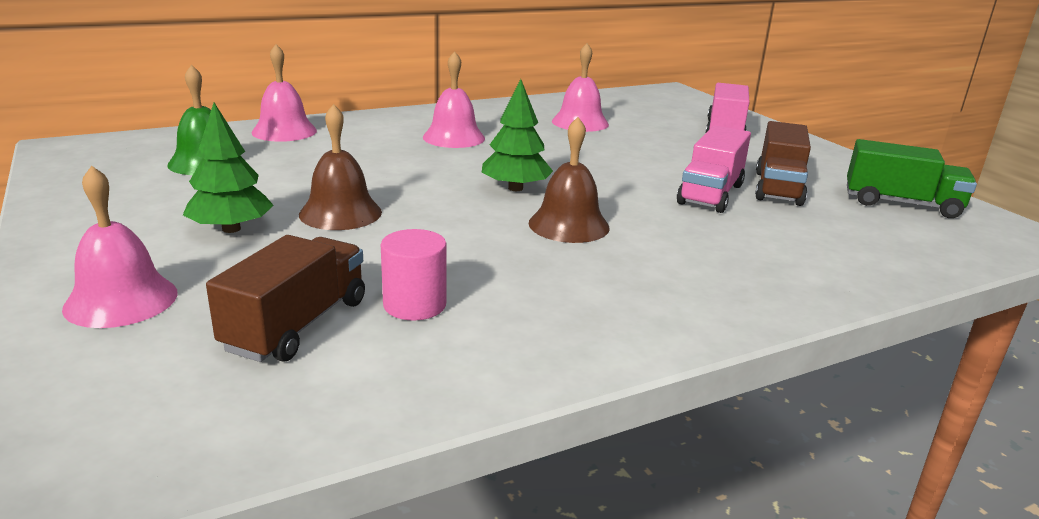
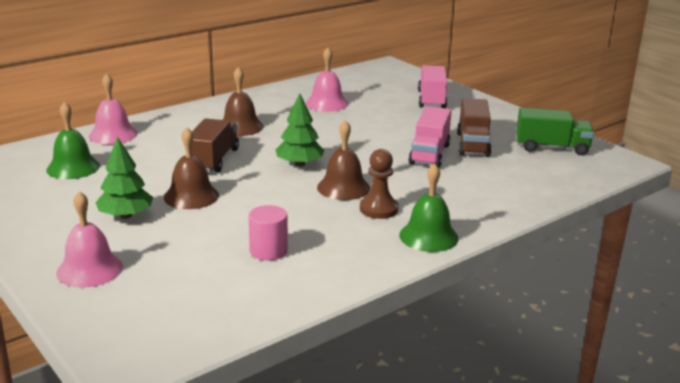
camera: 10 degrees left, 0 degrees up
(297, 325) = (205, 271): brown truck -> brown truck (214, 160)
(454, 137) = (240, 127): pink bell -> brown bell
(614, 261) = (378, 209): none -> brown pawn
(688, 313) = (428, 236): none -> green bell

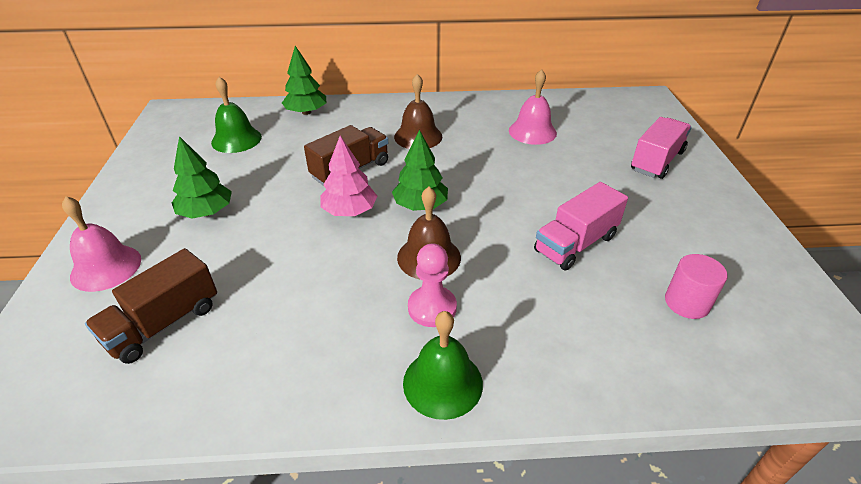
camera: 35 degrees right, 15 degrees up
(113, 135) = (306, 112): pink bell -> green tree
(191, 196) = (282, 209): brown bell -> none
(249, 181) = (350, 211): none -> pink tree
(268, 251) = (261, 318): pink cylinder -> pink cylinder (687, 303)
(378, 209) = (432, 308): brown pawn -> pink pawn
(472, 144) = (645, 248): brown truck -> brown truck (163, 323)
(551, 148) = (755, 295): green truck -> none

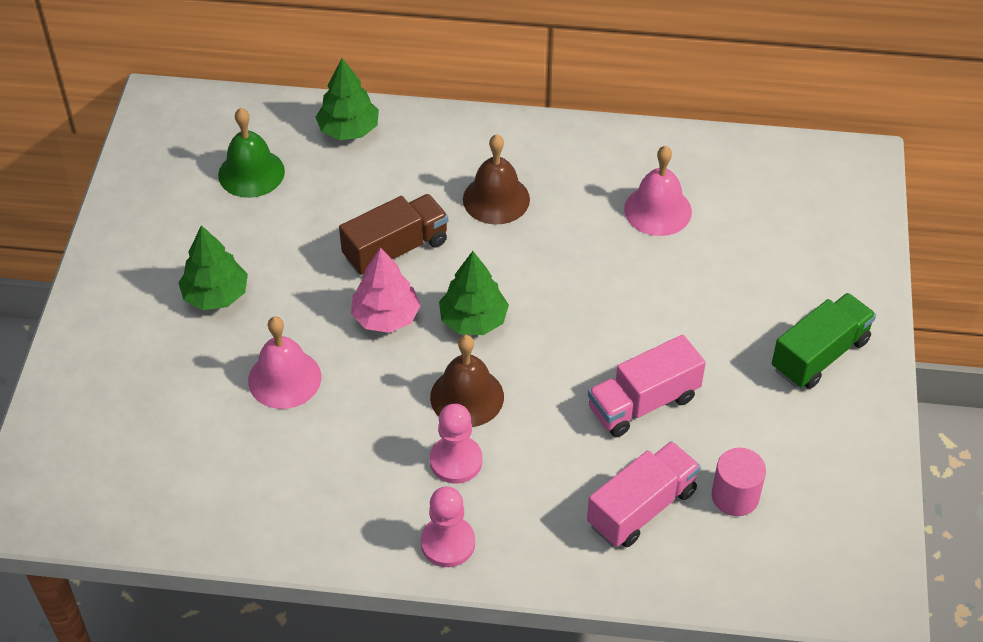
camera: 10 degrees right, 10 degrees up
(106, 267) = (110, 359): pink bell -> pink bell (284, 378)
(163, 323) = (177, 438): brown truck -> none
(442, 383) = (448, 543): green bell -> pink pawn
(656, 161) = (807, 288): pink truck -> pink truck (642, 508)
(691, 197) = (820, 355): none -> green truck

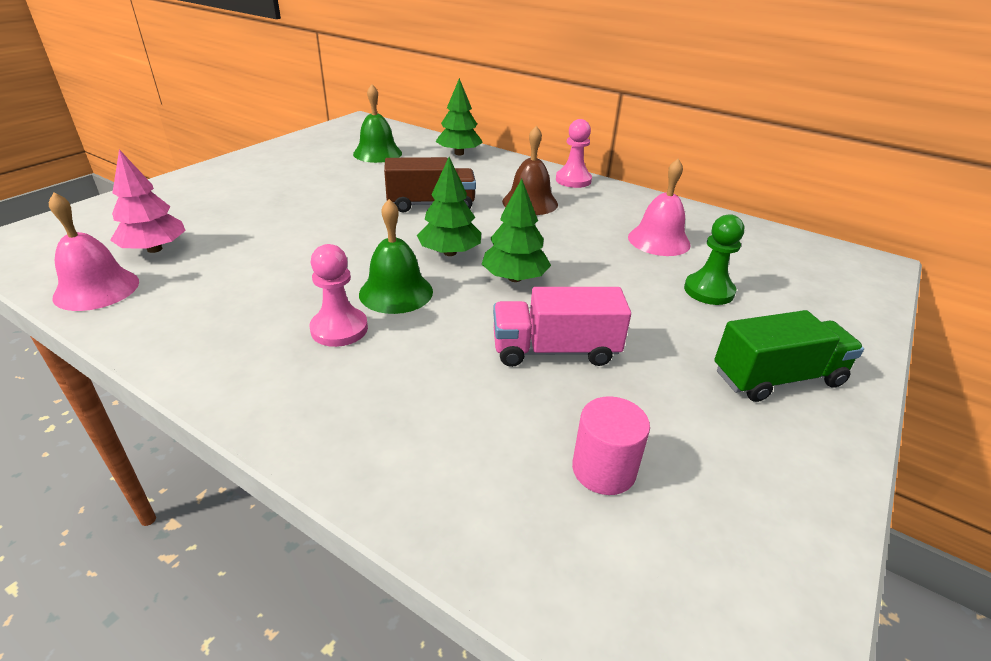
camera: 25 degrees right, 15 degrees down
(215, 295) = (285, 190): green tree -> green tree (514, 278)
(284, 378) = (272, 239): pink bell -> pink bell (96, 289)
(386, 317) = (385, 232): pink tree -> pink tree (155, 249)
(448, 543) = (260, 386): pink pawn -> pink pawn (573, 180)
(467, 397) = (396, 292): brown bell -> green bell
(642, 508) = (483, 436): pink truck -> none
(732, 269) = (708, 291): none -> green pawn

